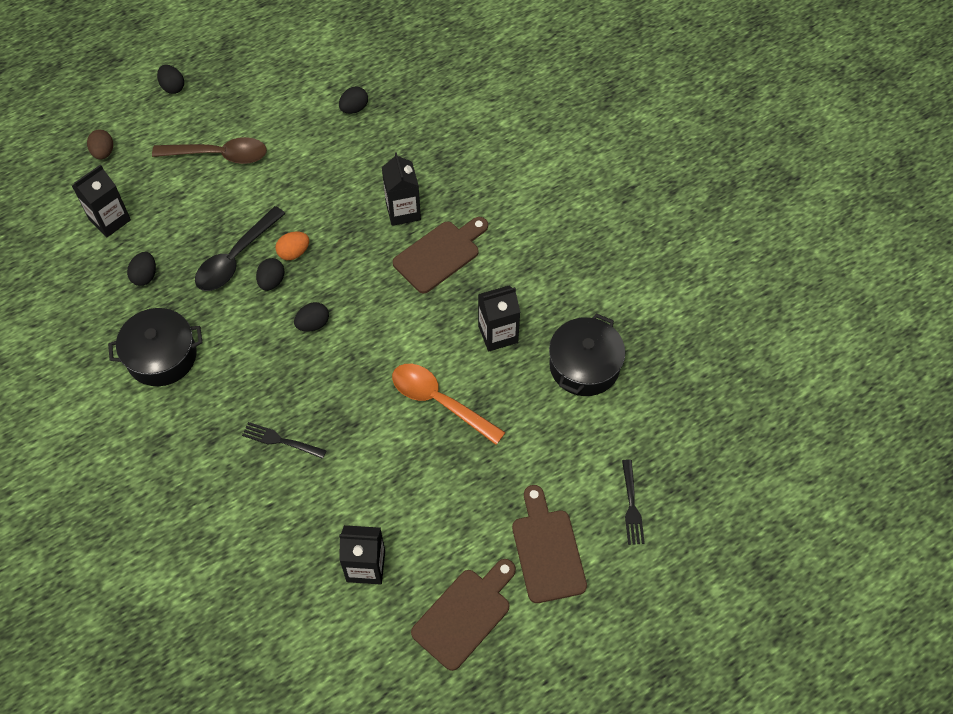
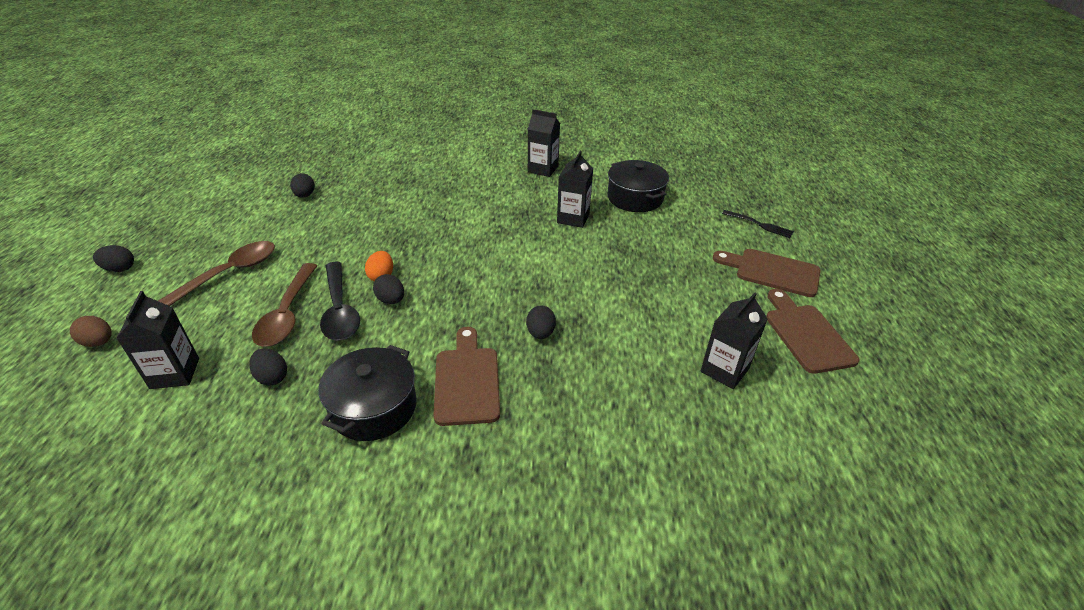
camera: 55 degrees left, 20 degrees down
(207, 230) = (287, 314): none -> brown spoon
(281, 440) = (553, 366): black fork -> none
(313, 324) = (460, 296): black egg -> black egg (540, 333)
(403, 211) = (421, 212): black carton -> black carton (543, 169)
(439, 402) = (602, 265): orange spoon -> none
(440, 254) = (479, 213): brown cutting board -> brown cutting board (467, 381)

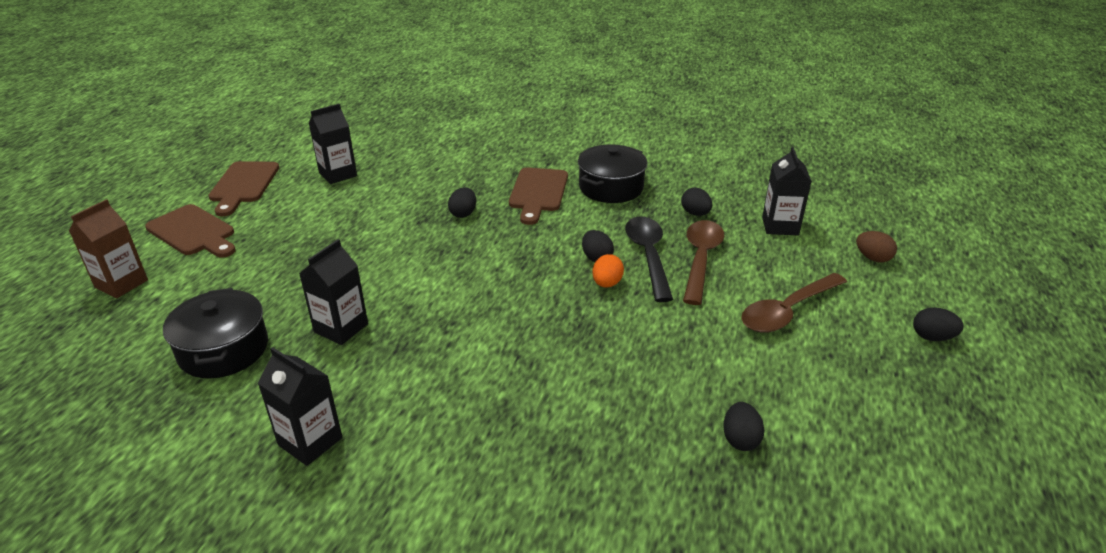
camera: 165 degrees left, 5 degrees down
(759, 224) = (121, 284): black fork -> brown carton

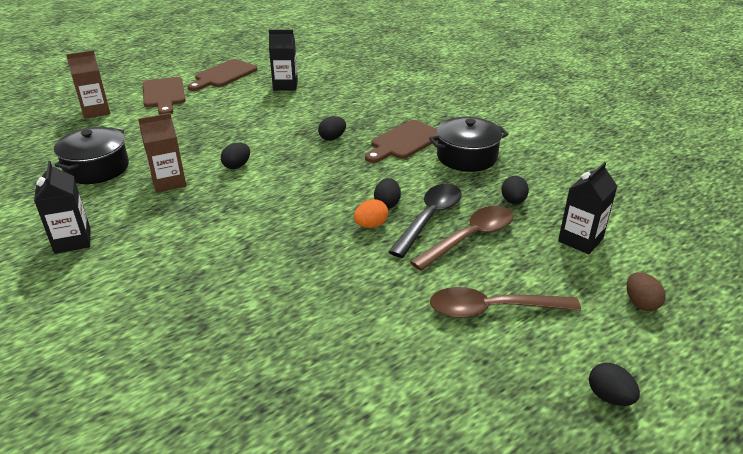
camera: 35 degrees right, 0 degrees up
(341, 328) = (169, 182): black carton -> brown carton
(740, 439) = (322, 383): black egg -> black egg (237, 166)

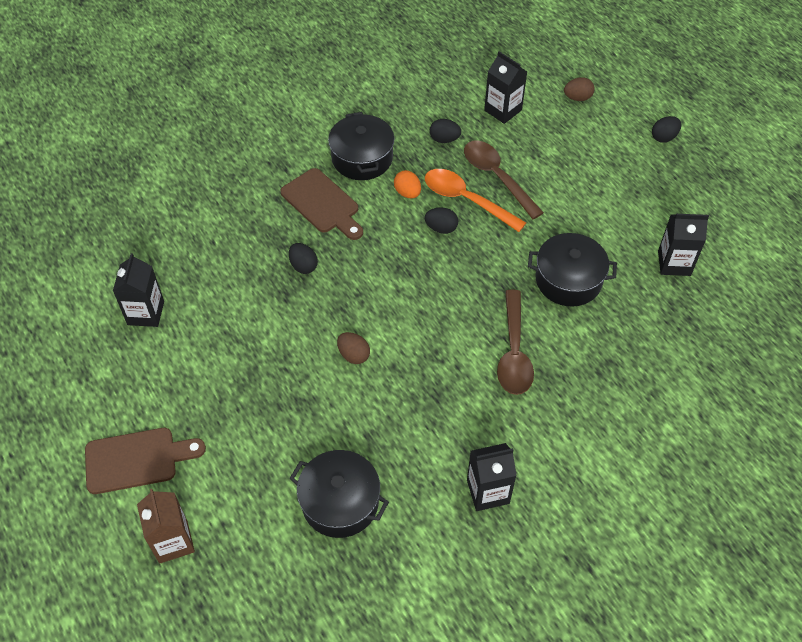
camera: 85 degrees left, 20 degrees up
(169, 182) = (381, 419): brown carton -> none
(223, 75) = (86, 390): brown cutting board -> none
(237, 166) = (353, 355): black egg -> brown egg
(324, 293) = (568, 280): none -> black pot
(358, 397) = (674, 263): none -> black carton
(371, 225) = (474, 243): orange egg -> orange egg (407, 193)
(429, 218) = (466, 200): black spoon -> orange spoon
(492, 309) = (585, 178): brown spoon -> brown spoon (514, 352)

